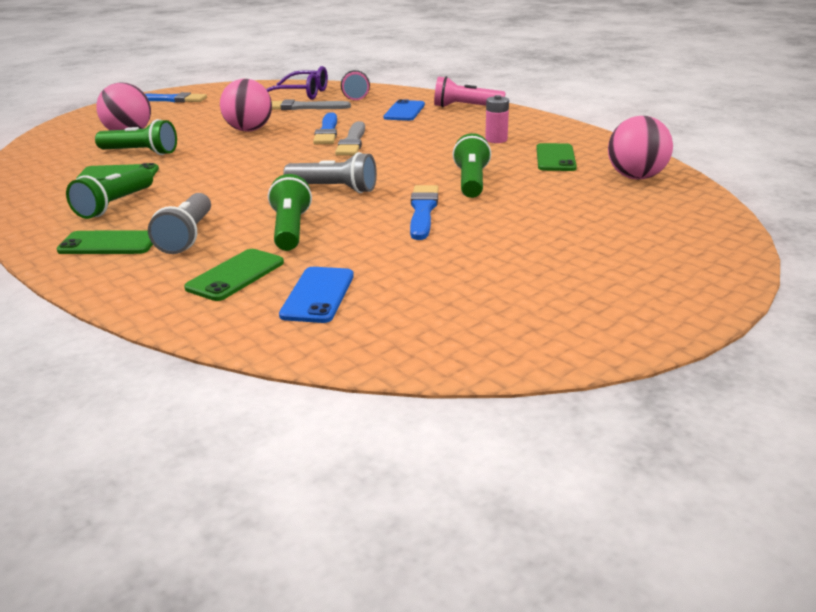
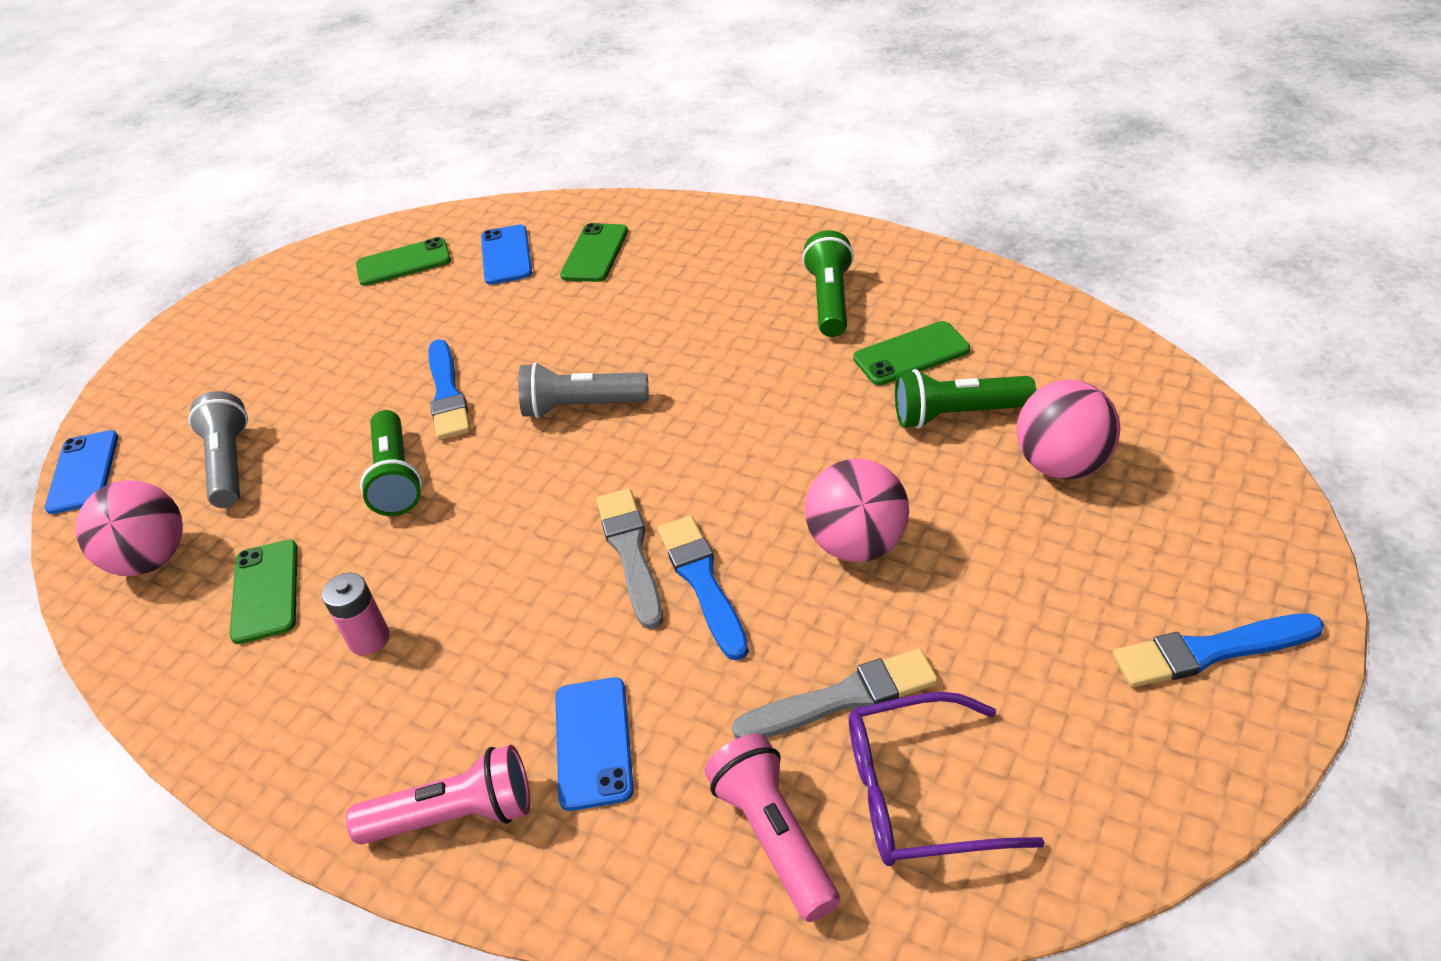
camera: 165 degrees right, 15 degrees up
(108, 244) = (759, 251): green phone -> green phone (403, 263)
(187, 236) = (689, 281): grey flashlight -> grey flashlight (229, 464)
(290, 229) = (586, 321): green flashlight -> none
(723, 222) = (83, 472): none -> blue phone

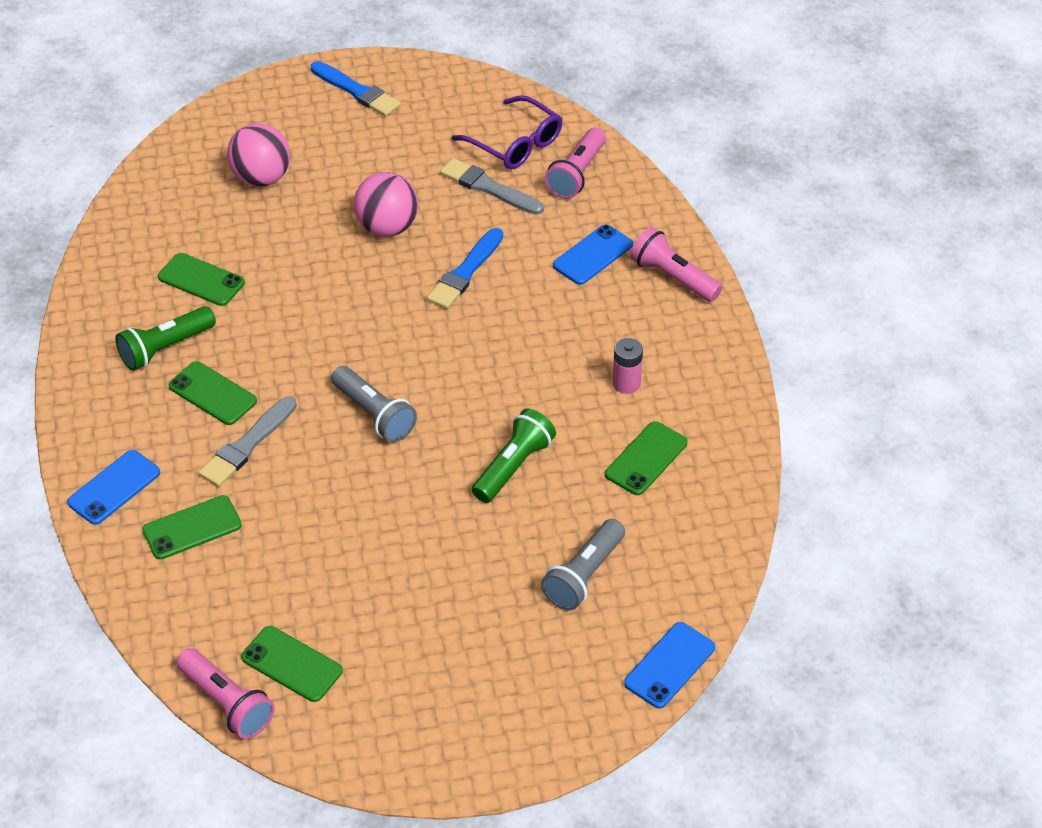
camera: 135 degrees left, 5 degrees up
(151, 559) = (684, 542): pink ball -> none
(419, 224) = (227, 703): none -> pink flashlight
(447, 394) = (419, 500): blue brush -> none
(506, 255) = (233, 591): blue phone -> blue phone (114, 487)
(631, 553) = (471, 312): grey brush -> grey brush (247, 445)
(734, 311) = (212, 393): none -> green phone
(957, 415) = (248, 235): green flashlight -> none

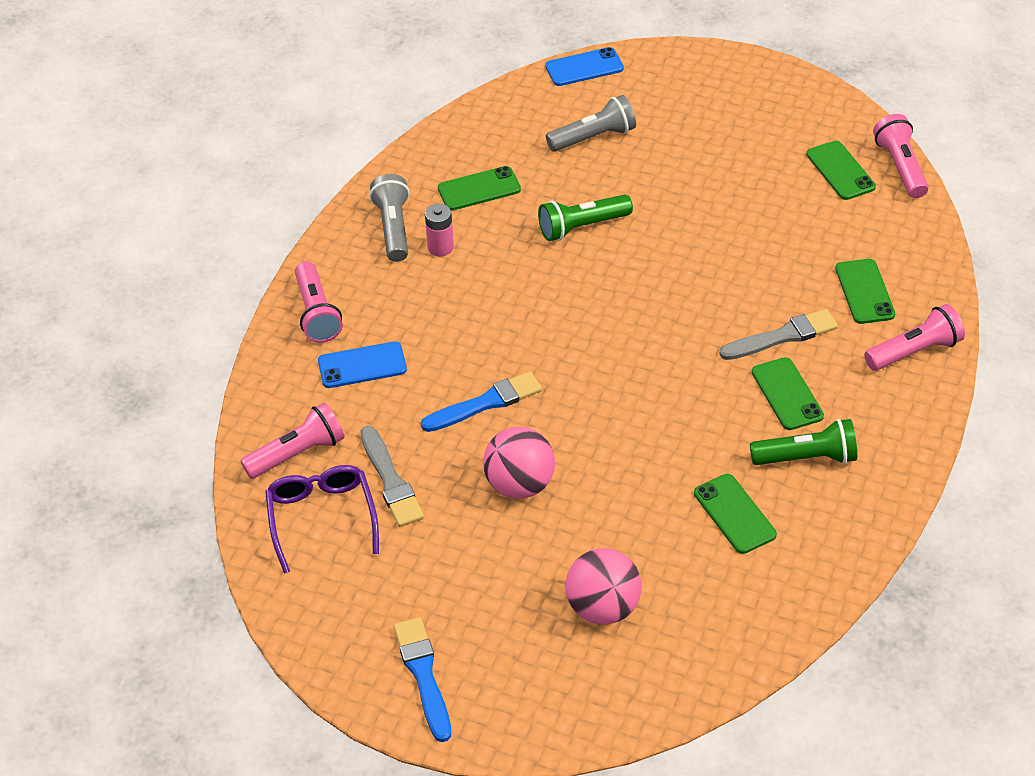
camera: 145 degrees left, 0 degrees up
(114, 487) = (914, 351): blue phone -> pink flashlight
(192, 528) = (864, 292): green phone -> green phone turned 75 degrees clockwise
(374, 414) = (660, 314): grey flashlight -> grey flashlight (393, 228)

